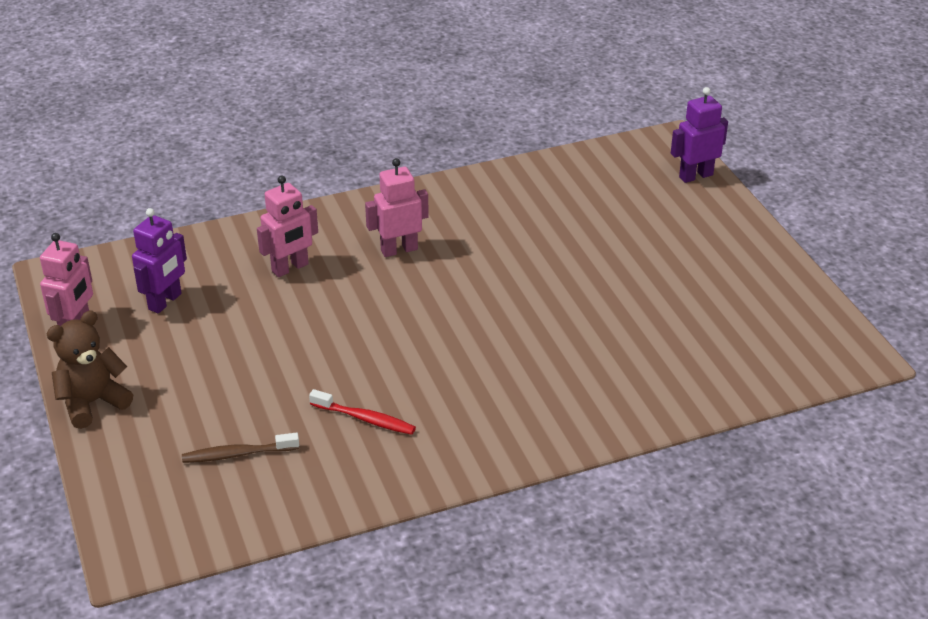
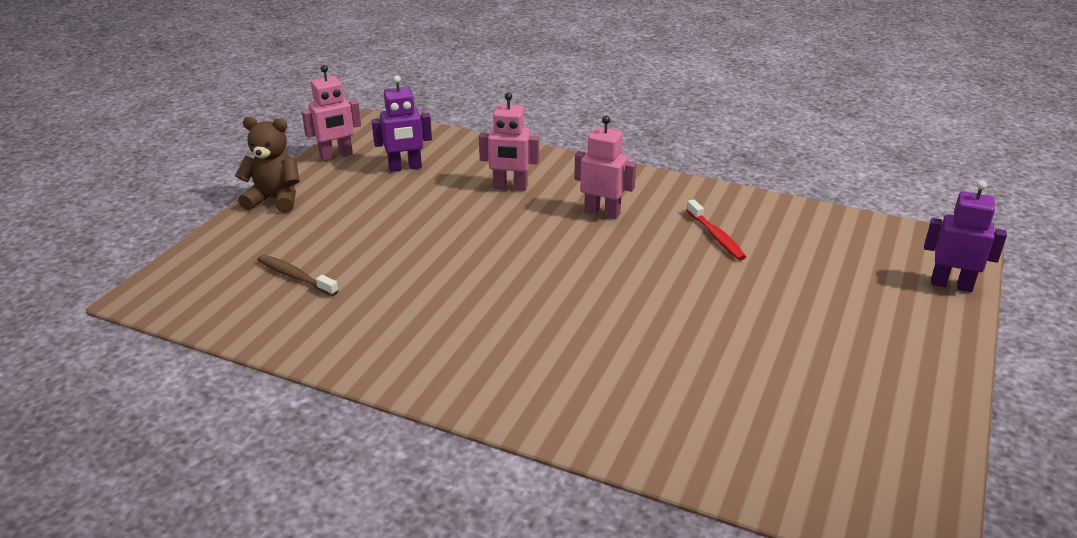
camera: 45 degrees right, 5 degrees down
(365, 419) = (403, 305): red toothbrush -> red toothbrush (716, 236)

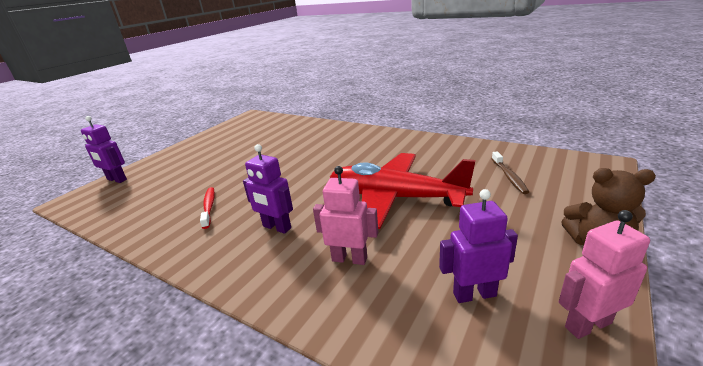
camera: 170 degrees left, 5 degrees down
(295, 276) = (509, 177): brown toothbrush -> brown toothbrush turned 45 degrees clockwise
(461, 246) = (395, 198): none -> red plane
(602, 213) = (276, 227): pink robot -> purple robot

